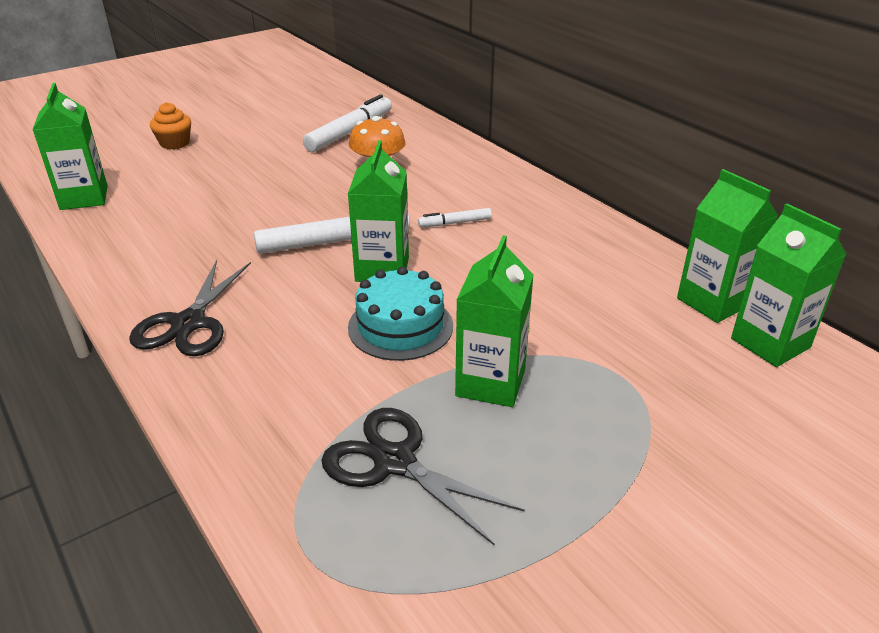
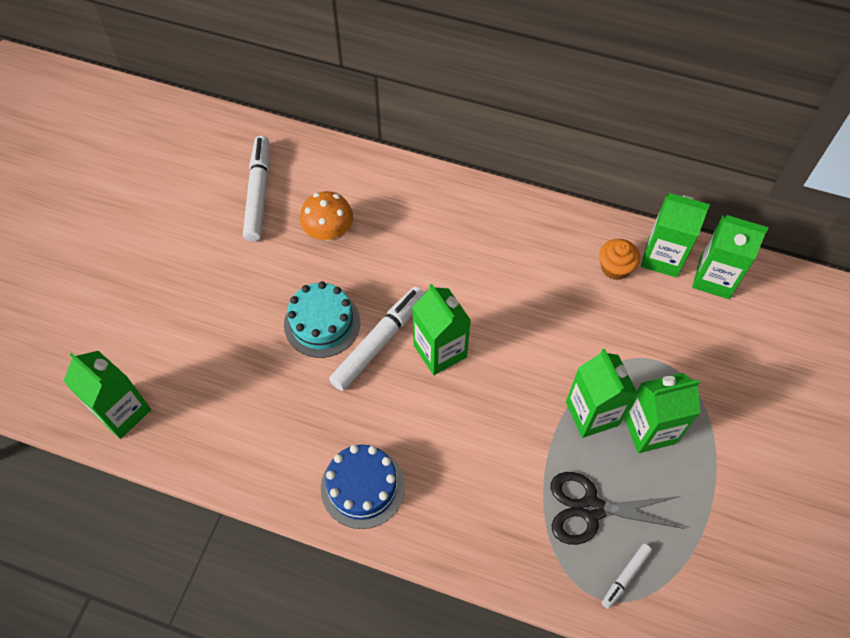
camera: 35 degrees left, 25 degrees up
(175, 143) = (117, 295): orange cupcake -> orange cupcake (615, 268)
(188, 323) = (362, 487): black scissors -> blue cake
(400, 326) = (500, 399): turquoise cake -> turquoise cake (322, 323)
(455, 223) = (445, 268): white marker -> white marker (625, 577)
(549, 430) = (649, 429): none -> green carton

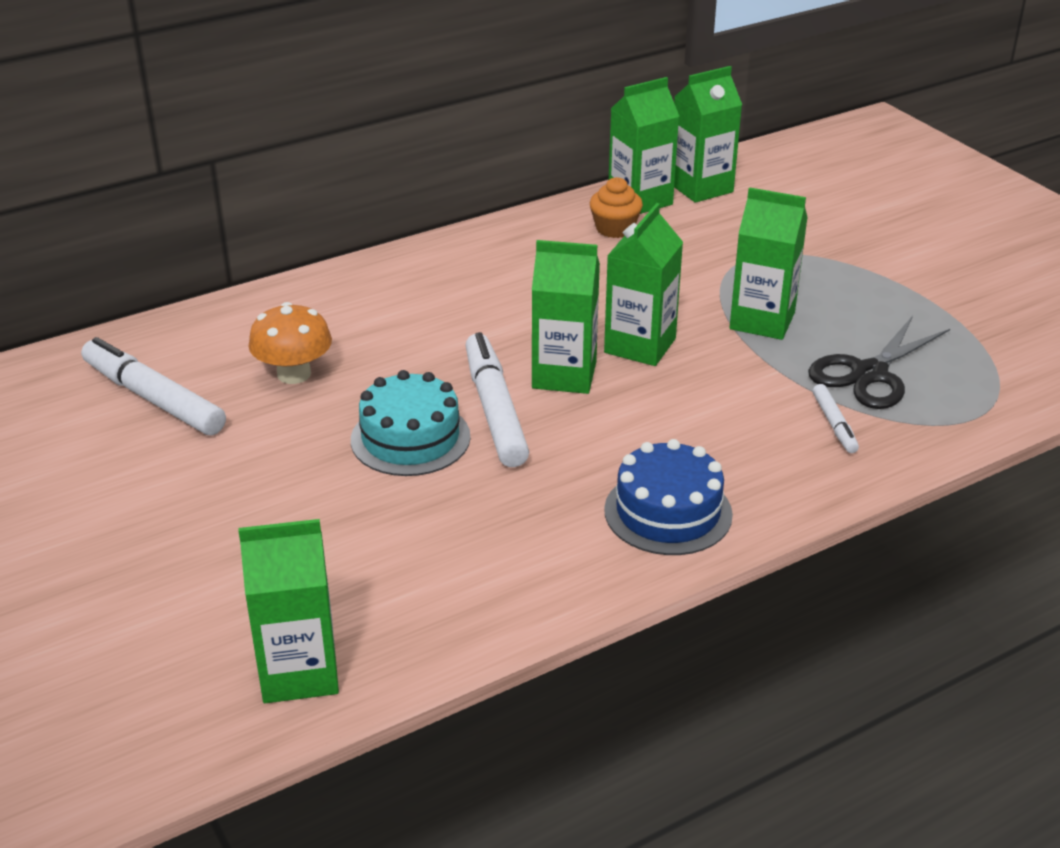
camera: 50 degrees left, 25 degrees down
(625, 577) = (966, 390): white marker -> white marker (834, 424)
(649, 429) = (820, 299): green carton -> green carton (640, 346)

